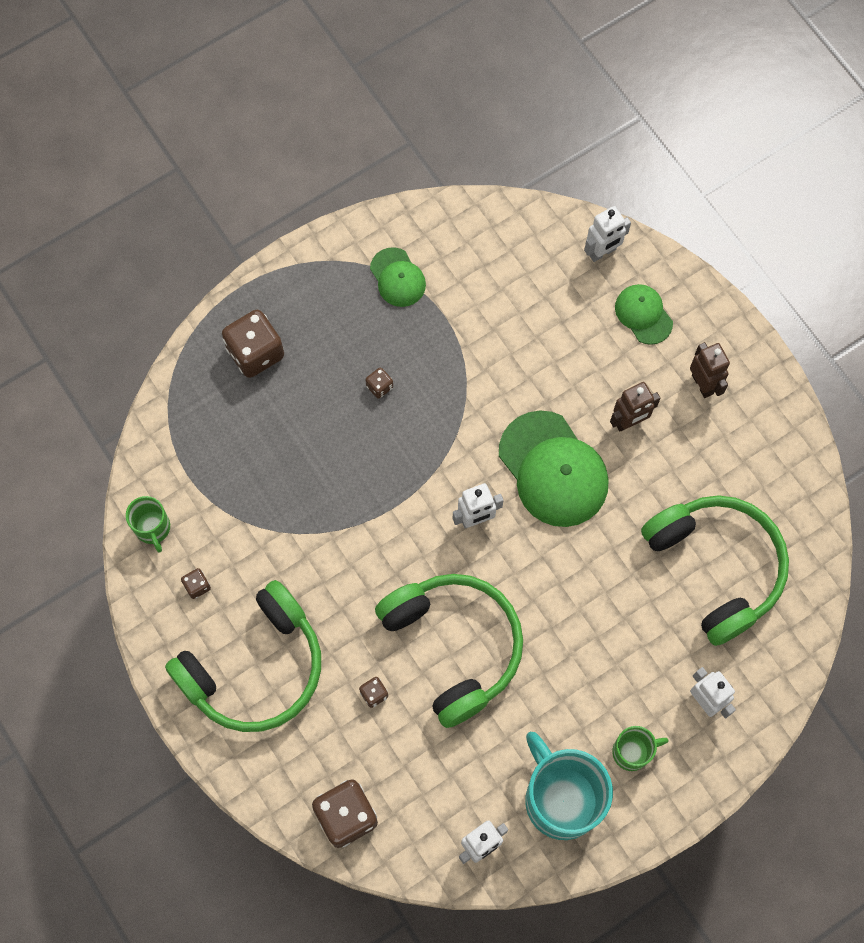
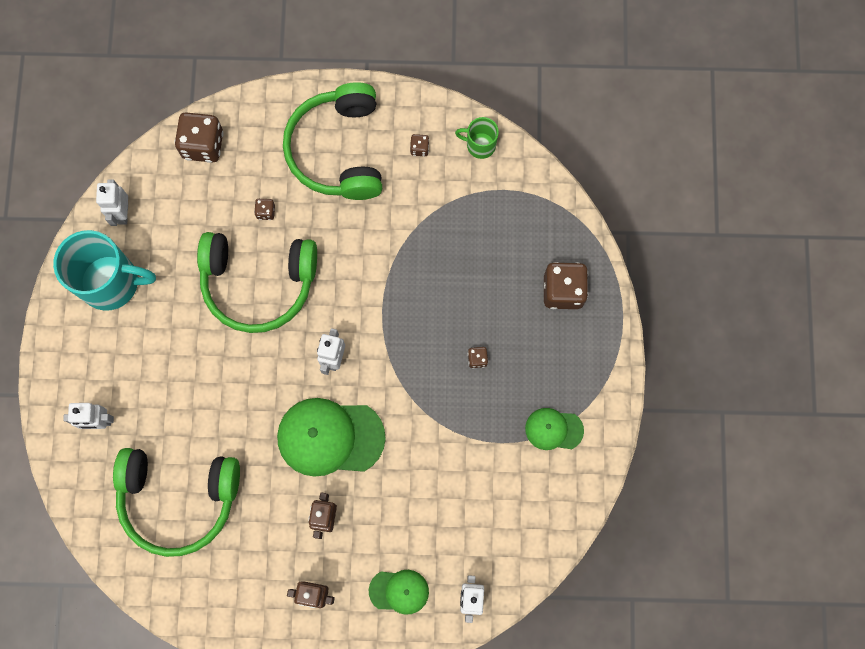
camera: 125 degrees right, 5 degrees up
(632, 752) = (104, 349): green mug -> none

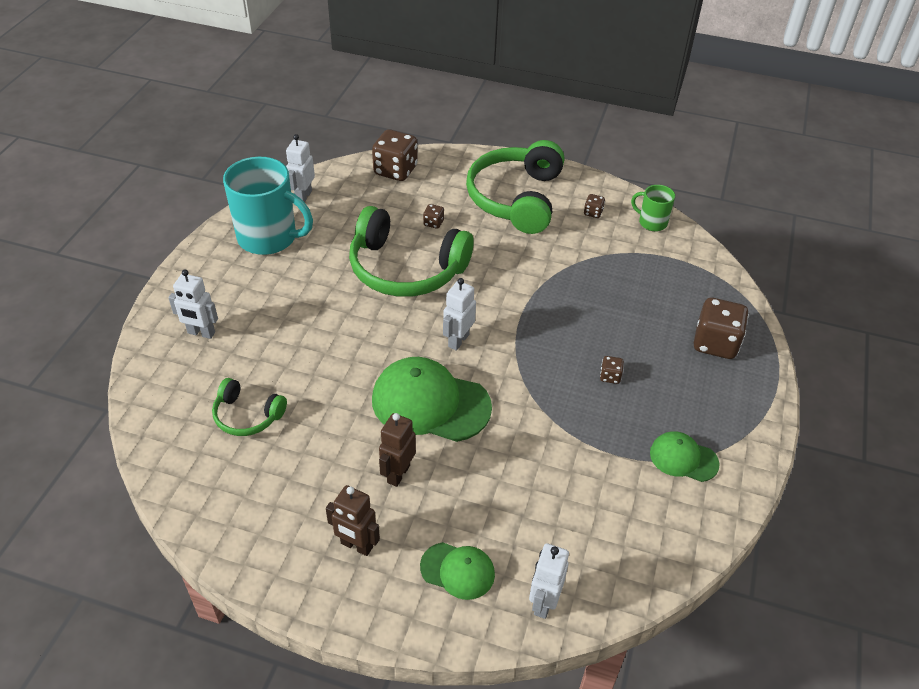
camera: 15 degrees right, 30 degrees down
(179, 499) = (247, 416): green headphones -> green headphones, size x0.50

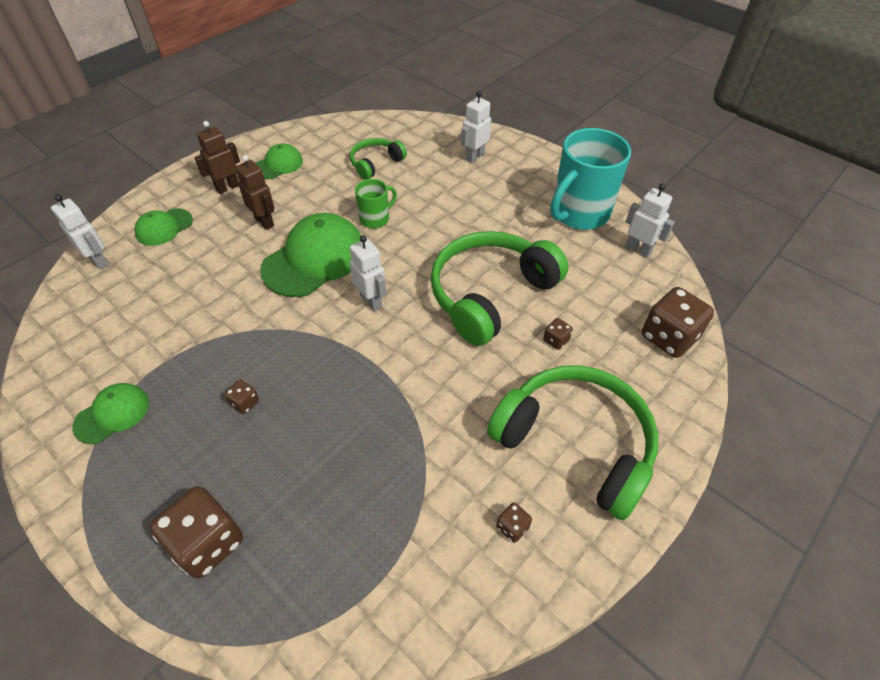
camera: 115 degrees right, 5 degrees up
(288, 514) = (278, 165): none -> green cap
(651, 222) = (459, 603): green mug -> green mug (375, 219)

